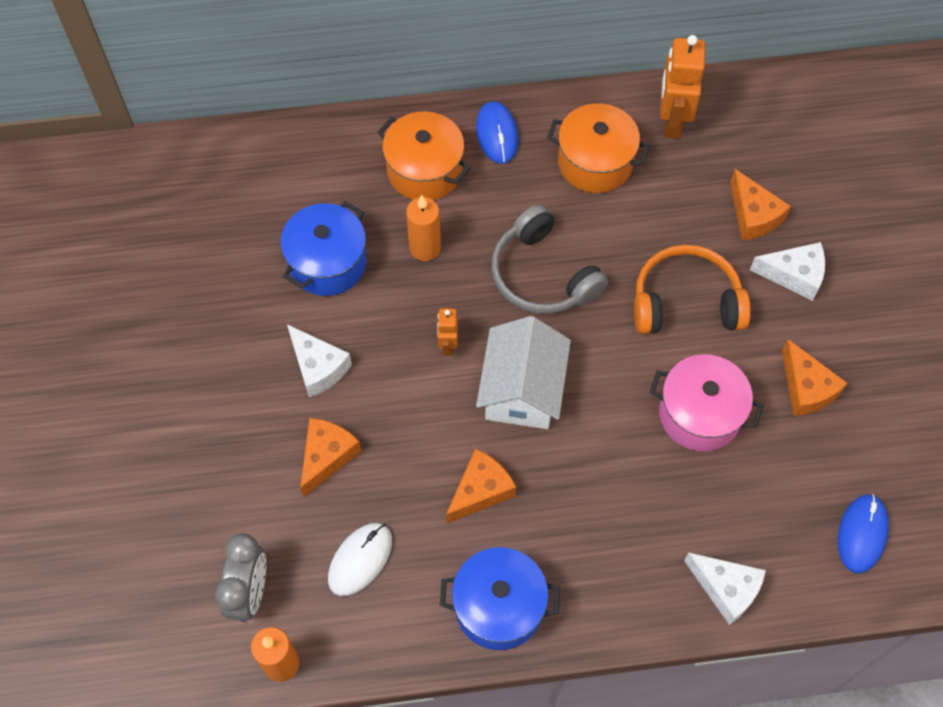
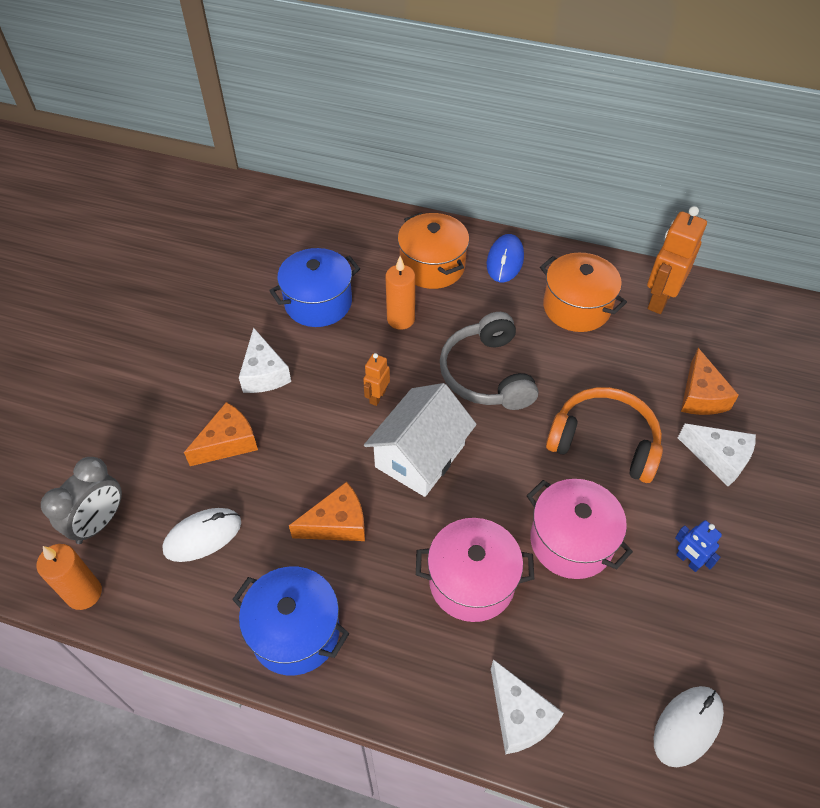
camera: 25 degrees right, 10 degrees down
(630, 491) = (471, 581): none -> pink pot
(806, 388) = (688, 561): orange cheese -> blue robot
(862, 534) = (687, 726): blue mouse -> white mouse

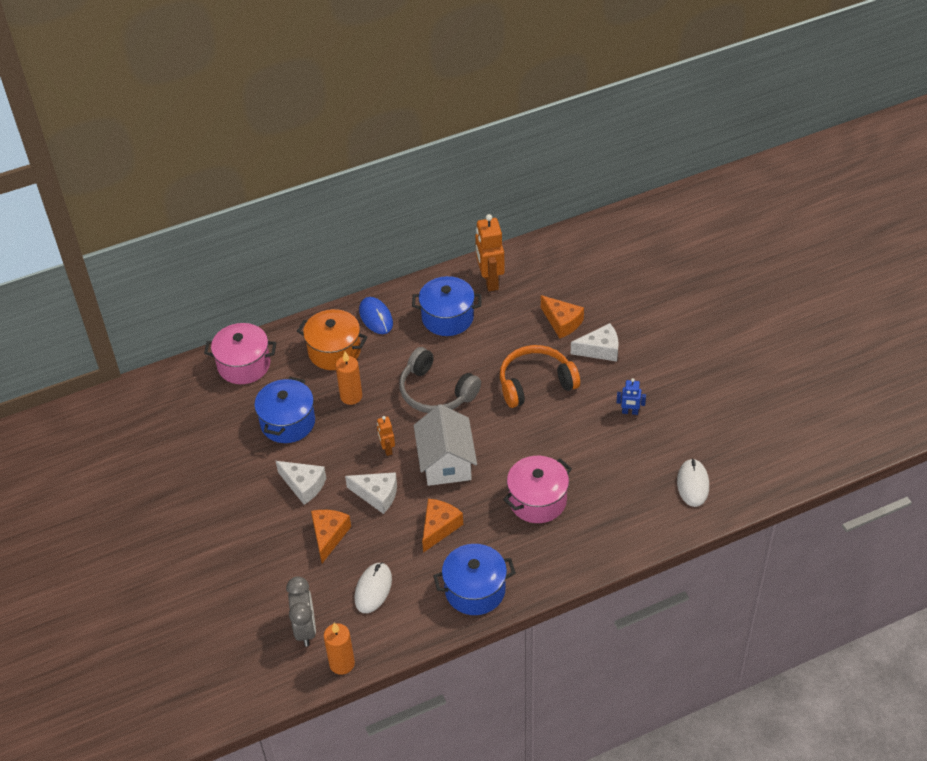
camera: 40 degrees left, 5 degrees down
(519, 716) = (618, 539): white cheese -> white cheese (377, 495)
(571, 541) = (567, 445): pink pot -> pink pot (244, 365)
(576, 307) = (447, 317): orange pot -> blue pot

